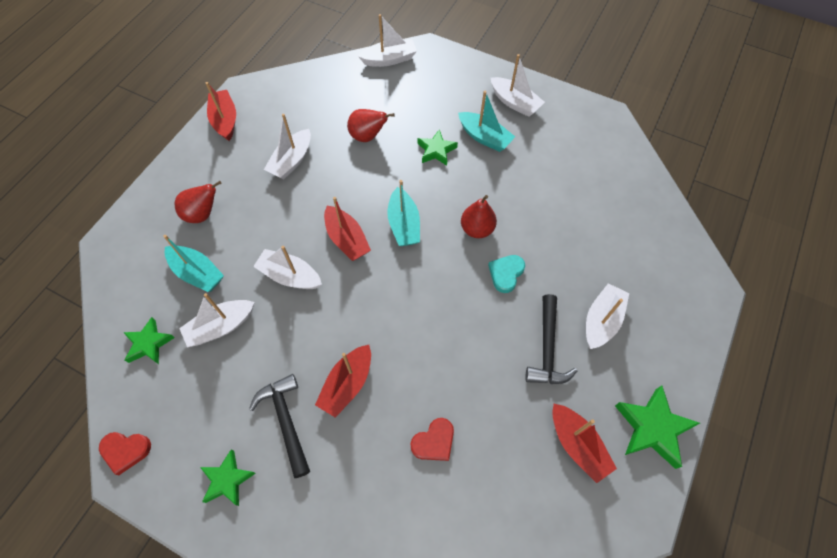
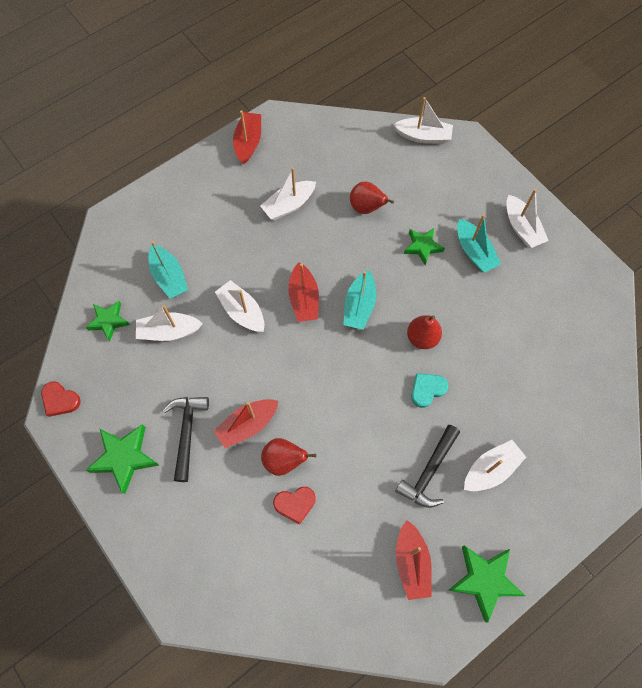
camera: 25 degrees right, 5 degrees up
(203, 214) = (194, 225): red pear -> red pear (284, 460)
(227, 480) = (124, 458): green star -> green star, size x1.53

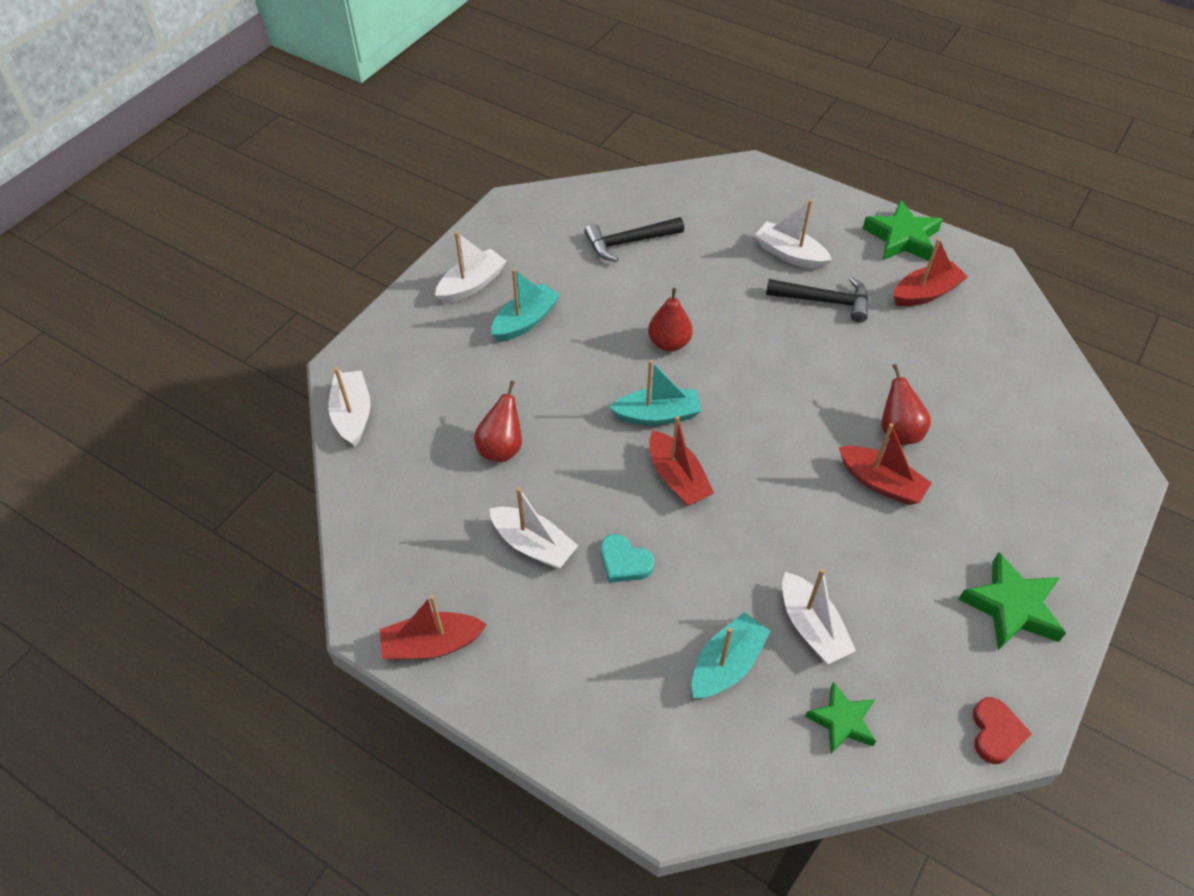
camera: 110 degrees left, 15 degrees down
(187, 432) = (933, 546): black hammer -> black hammer (629, 242)
(242, 311) = (732, 544): white boat -> none
(295, 504) = (938, 405): red heart -> none
(304, 299) = (677, 478): red boat -> red boat turned 90 degrees clockwise
(422, 247) = (540, 372): green star -> none
(427, 390) = (732, 323): turquoise heart -> turquoise heart (624, 562)

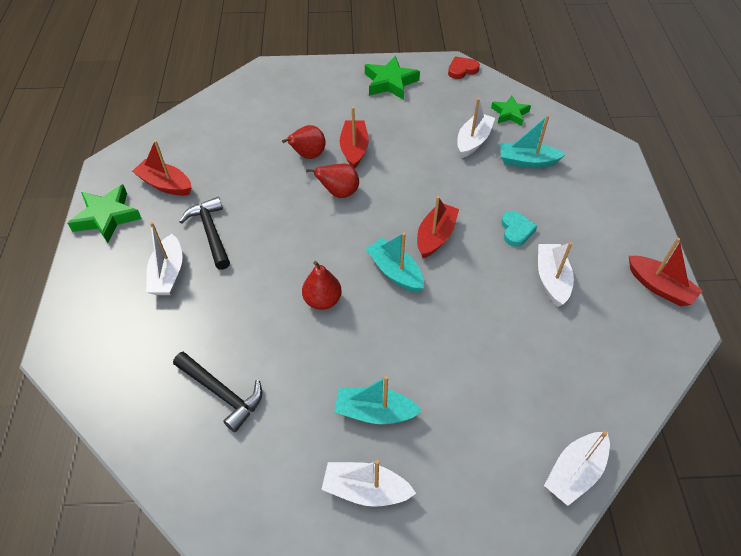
camera: 125 degrees left, 0 degrees up
(501, 448) = (504, 344): red pear -> red pear (339, 193)

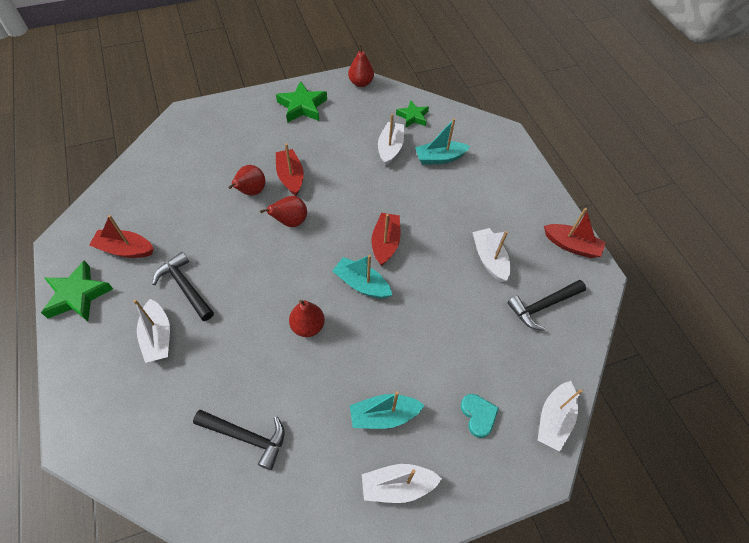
camera: 20 degrees left, 5 degrees up
(462, 70) = (361, 83): red heart -> red pear
(516, 230) = (449, 222): turquoise heart -> turquoise heart (478, 415)
(601, 344) = (543, 306): none -> black hammer

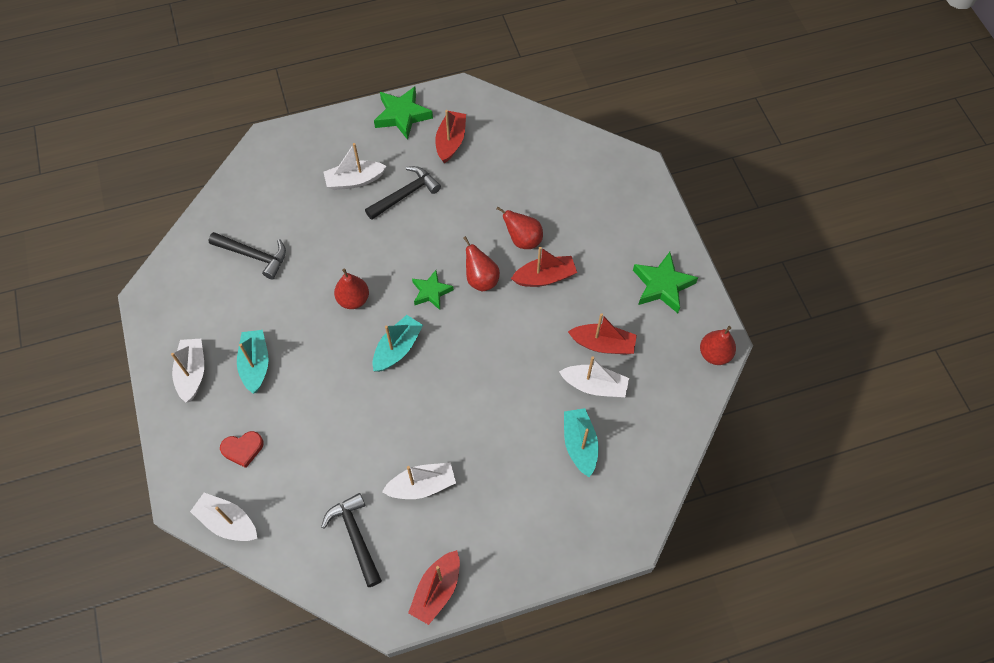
camera: 95 degrees right, 5 degrees up
(246, 437) = (253, 256): black hammer -> black hammer turned 90 degrees counterclockwise
(385, 243) = (449, 374): red boat -> red boat (603, 344)
(413, 117) = (653, 417): green star -> green star (431, 292)
(478, 415) = (243, 449): turquoise heart -> red heart

